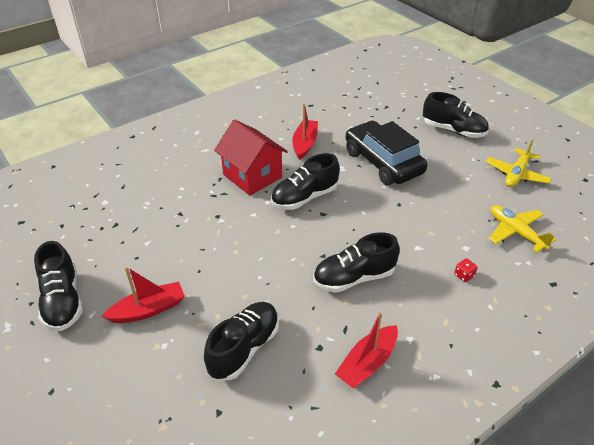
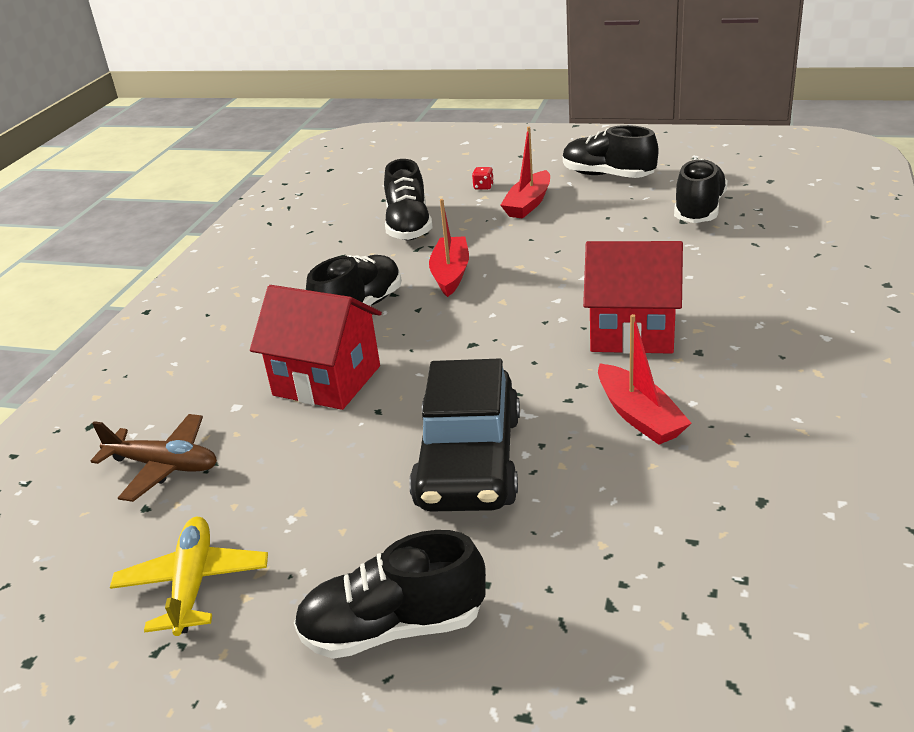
camera: 145 degrees right, 10 degrees down
(304, 197) = (522, 347): black shoe -> black shoe (699, 210)
(367, 363) = (285, 268): red boat -> red boat (450, 274)
(383, 162) = (469, 461): black car -> black car turned 75 degrees clockwise
(410, 235) = (327, 381): none -> red house
(464, 275) = (222, 375): red dice -> red dice (483, 187)
(515, 232) = (164, 466): yellow plane -> brown plane

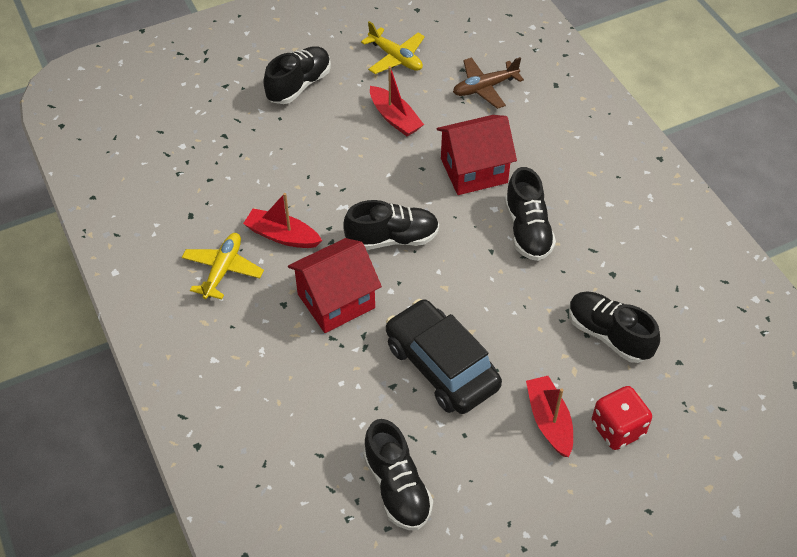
camera: 135 degrees right, 20 degrees up
(450, 274) = (510, 296): red boat -> red boat (395, 118)
(469, 461) = (343, 165): black car -> black car (441, 366)
(483, 187) = (617, 429): red dice -> red dice, size x2.24
(607, 176) = (525, 511): black shoe -> black shoe (392, 238)
(755, 413) = (223, 270): none -> yellow plane

